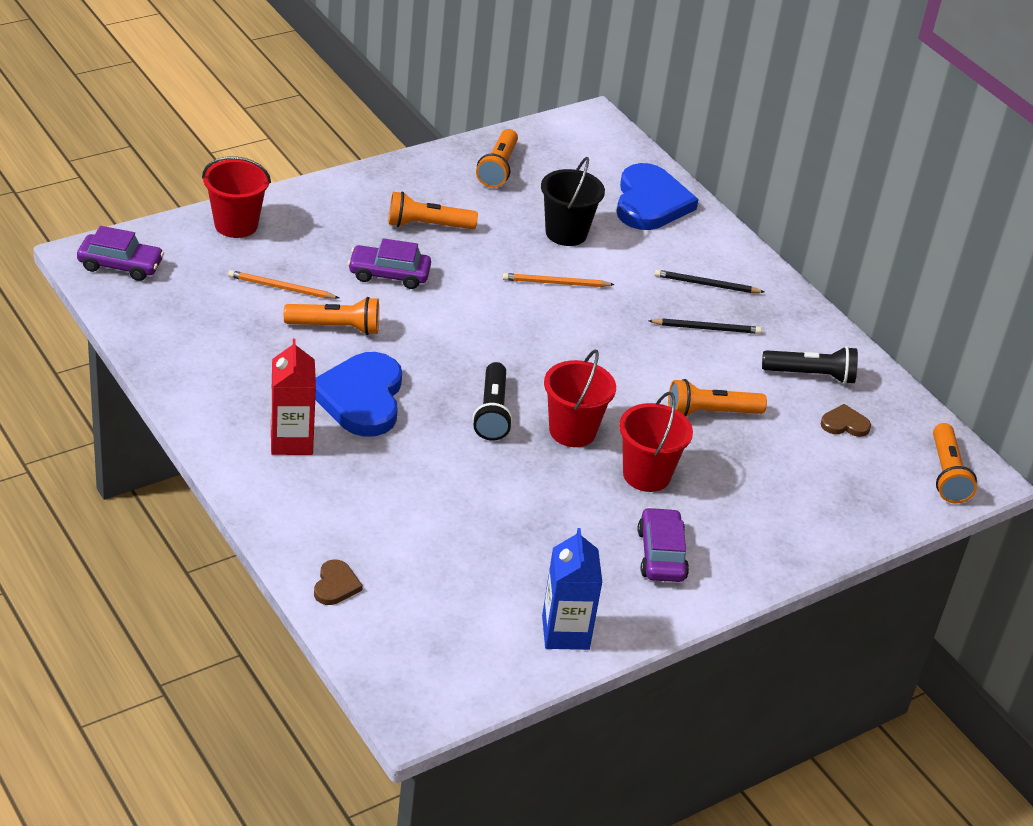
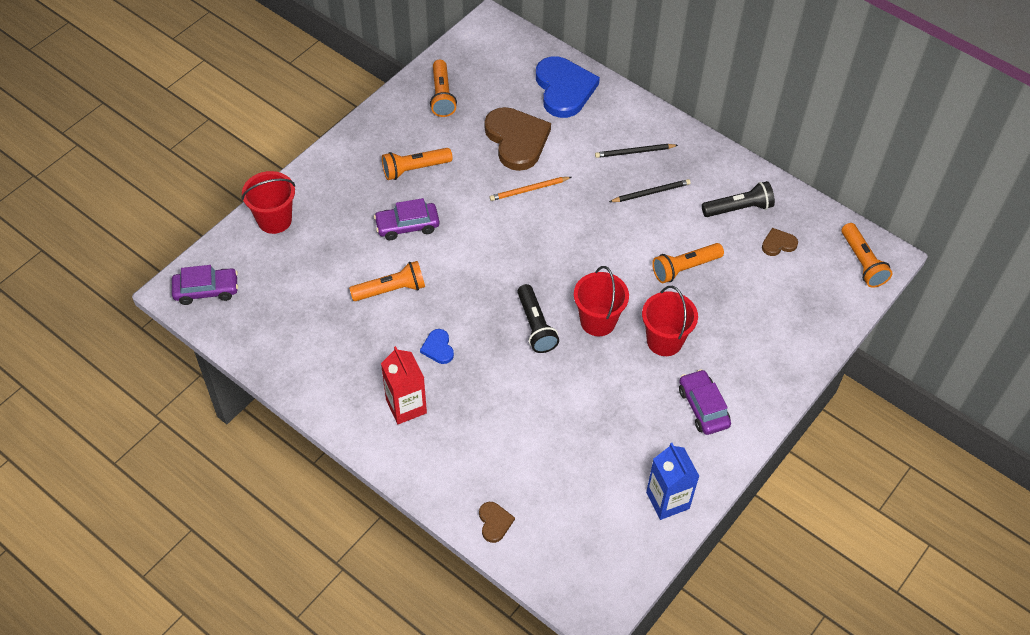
camera: 15 degrees left, 15 degrees up
(281, 288) = (334, 267): orange pencil -> none
(361, 398) = (438, 348): blue heart -> blue heart, size x0.45
(566, 233) = (517, 140): black bucket -> brown heart

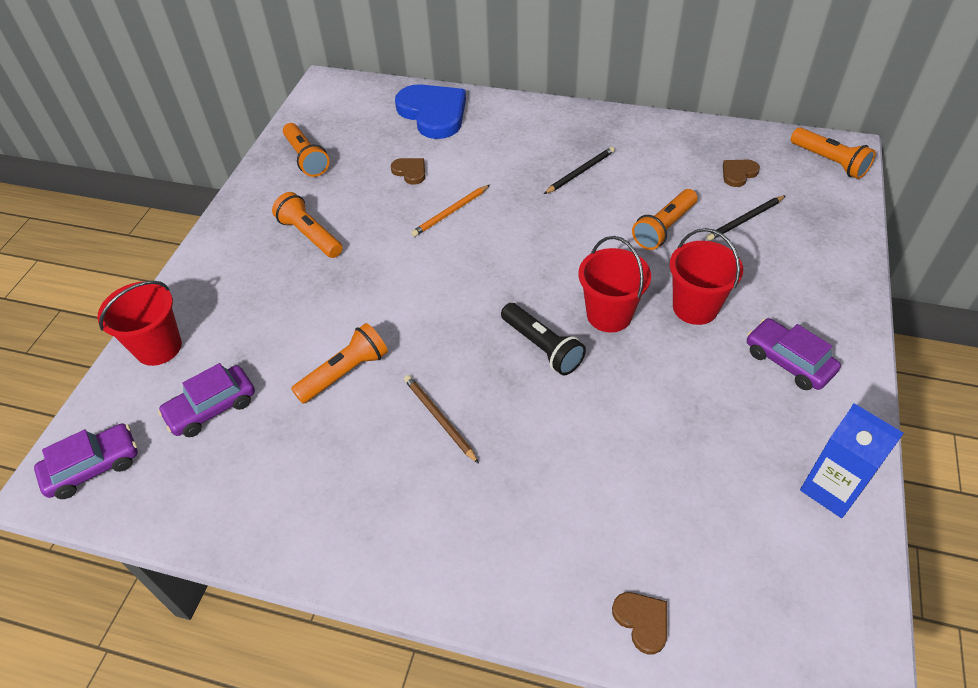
camera: 20 degrees left, 5 degrees down
(406, 406) = (436, 510): red carton -> none
(407, 226) = (330, 295): purple car -> purple car (212, 408)
(414, 169) = (310, 235): orange flashlight -> orange flashlight turned 90 degrees clockwise
(438, 348) = (439, 418): blue heart -> brown pencil
(517, 140) = (410, 172): brown heart -> brown heart, size x0.45
(634, 152) = (539, 143): black pencil -> black pencil (745, 220)
(739, 208) = (677, 156): black flashlight -> none

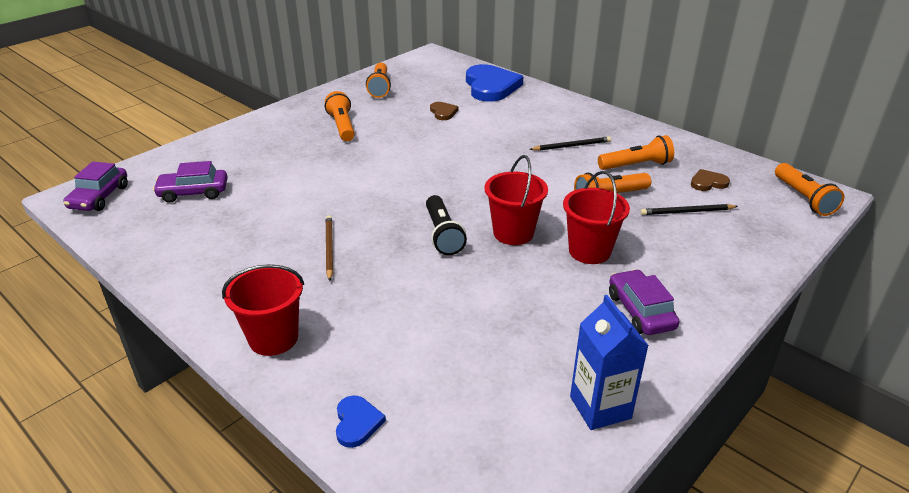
camera: 25 degrees right, 15 degrees down
(93, 467) = (99, 197): purple car -> purple car turned 105 degrees clockwise
(158, 347) = (194, 153): red bucket -> red bucket (273, 338)
(345, 373) = (292, 203): orange flashlight -> orange flashlight (636, 165)
(450, 212) = (450, 141): orange pencil -> none
(642, 621) = (357, 423): brown heart -> blue heart

